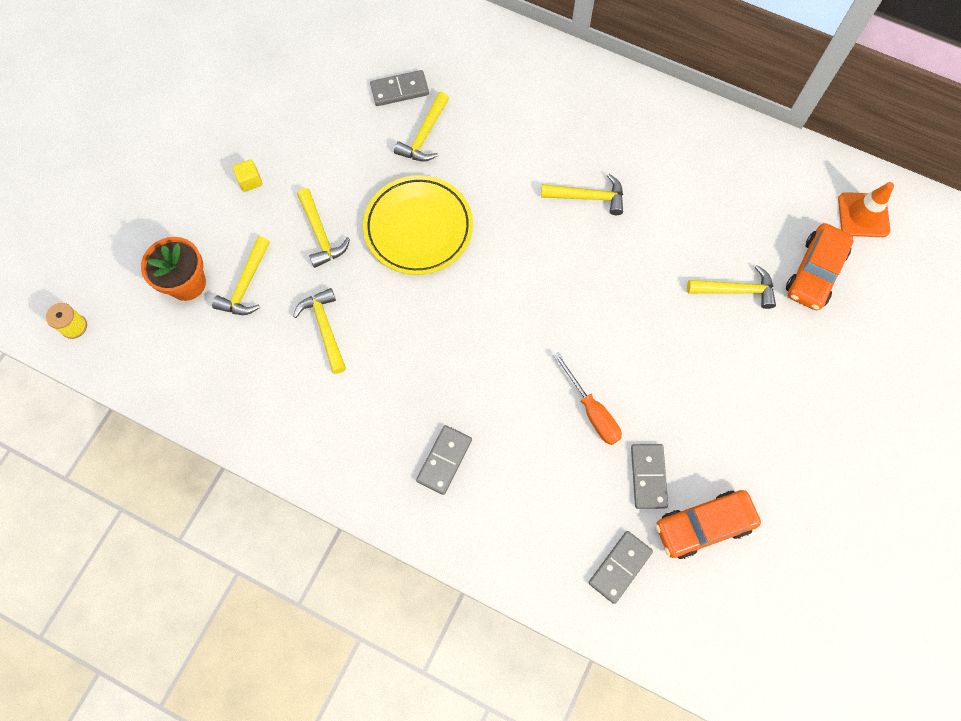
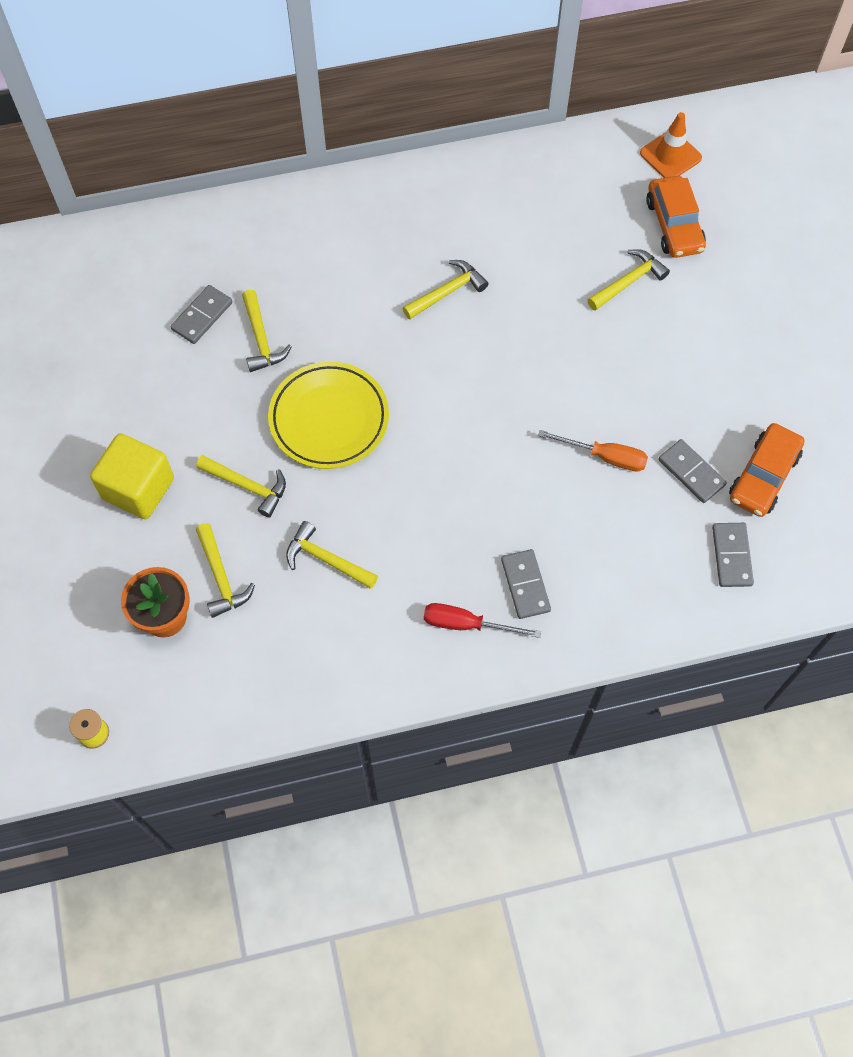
camera: 40 degrees left, 5 degrees down
(250, 181) = (138, 489): yellow cube -> yellow cube, size x2.33
(377, 454) = (467, 624): none -> red screwdriver

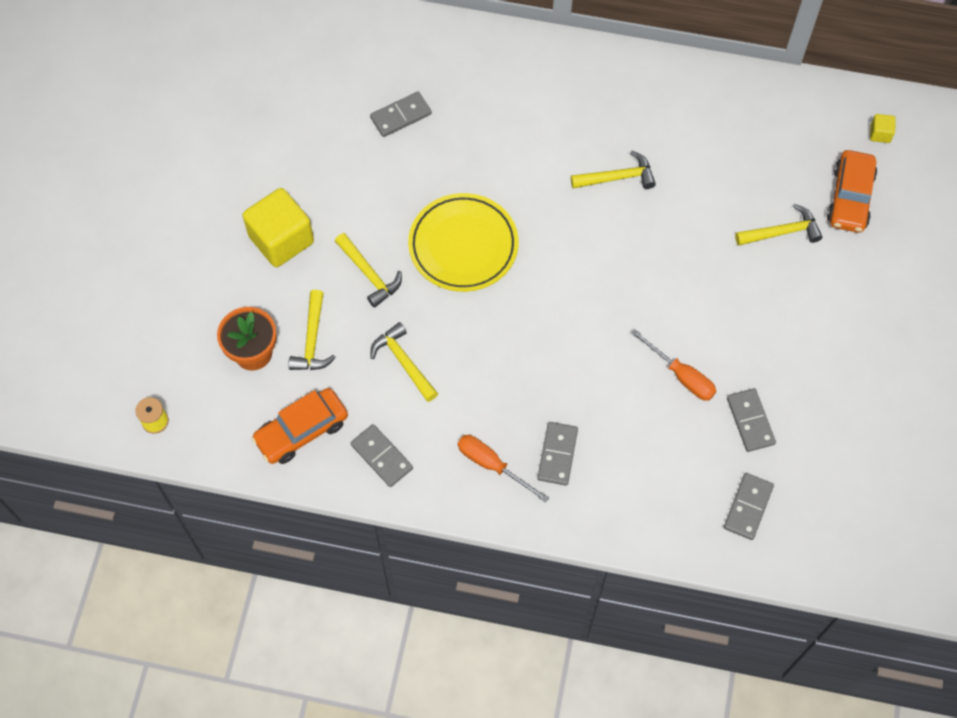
camera: 25 degrees right, 0 degrees up
(261, 339) = (440, 155): yellow hammer -> none
(351, 665) = (381, 456): none -> grey domino
(467, 624) = (492, 465): red screwdriver -> orange screwdriver
(670, 155) = (880, 134): orange traffic cone -> yellow cube
(763, 476) = (813, 451): orange car -> orange car (302, 431)

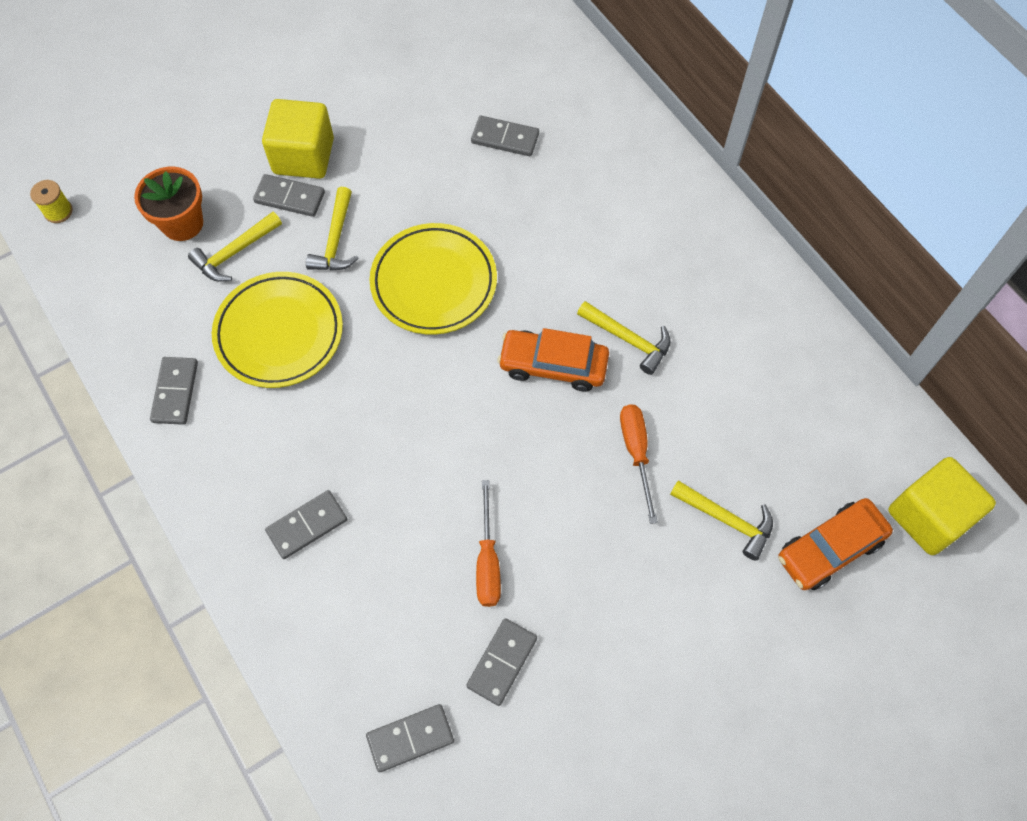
camera: 45 degrees right, 0 degrees up
(302, 431) = (144, 315): orange car -> orange car (553, 365)
(305, 274) = (290, 197): none -> grey domino
(404, 362) = (279, 333): yellow hammer -> yellow plate
(492, 465) = (247, 482): orange screwdriver -> orange screwdriver (636, 453)
(880, 134) = (928, 516): yellow cube -> yellow cube, size x2.33

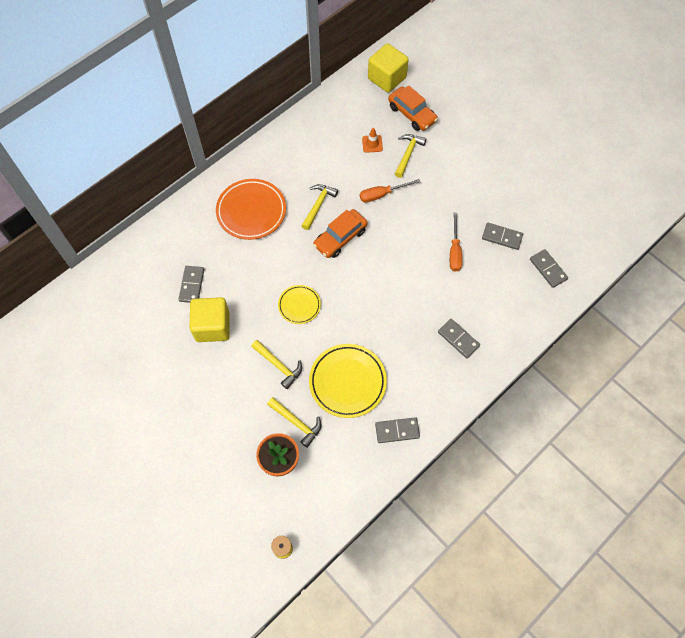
camera: 100 degrees left, 0 degrees up
(290, 197) = (251, 400): grey domino -> none
(303, 156) = (218, 399): yellow cube -> yellow cube (212, 326)
(336, 240) = (278, 365): yellow hammer -> yellow hammer turned 45 degrees clockwise
(434, 283) = (299, 305): yellow plate -> yellow plate, size x0.58
(487, 561) = (454, 251): orange screwdriver -> orange screwdriver turned 105 degrees clockwise
(553, 365) = (340, 238): orange car -> orange car turned 45 degrees clockwise
(631, 234) = (251, 211): none -> orange plate
(758, 456) = (372, 144): none -> orange traffic cone

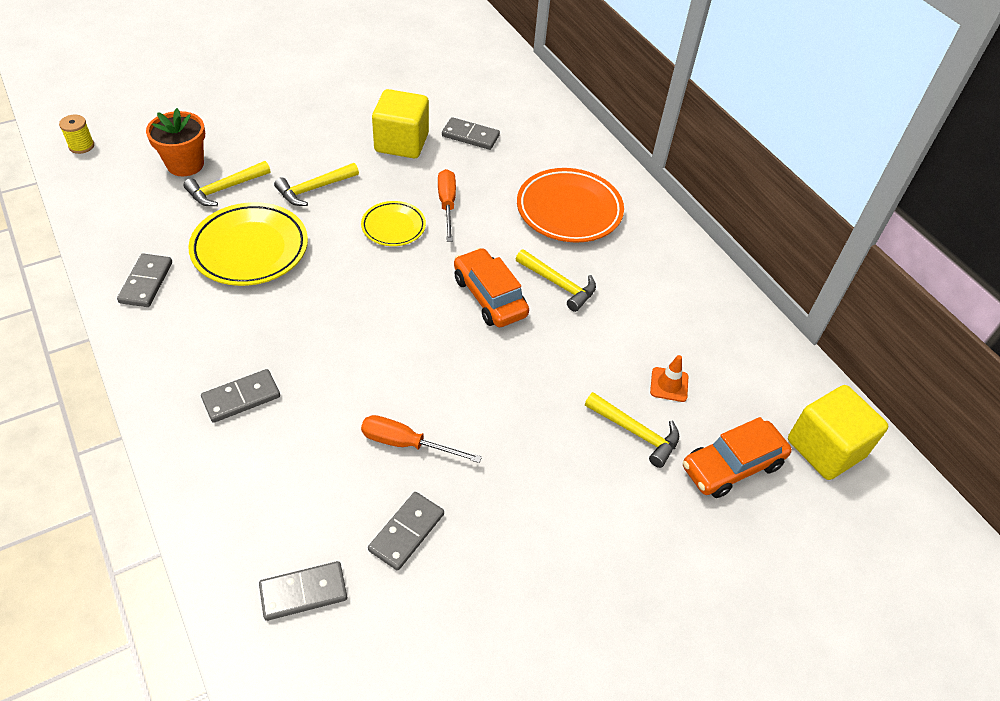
camera: 100 degrees right, 15 degrees down
(382, 194) = (557, 371): orange screwdriver -> orange screwdriver (447, 205)

